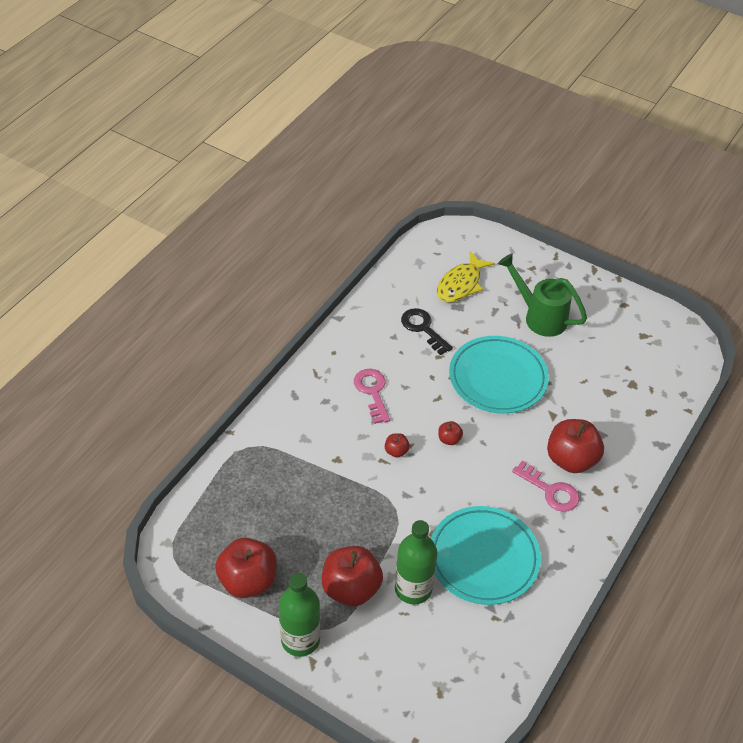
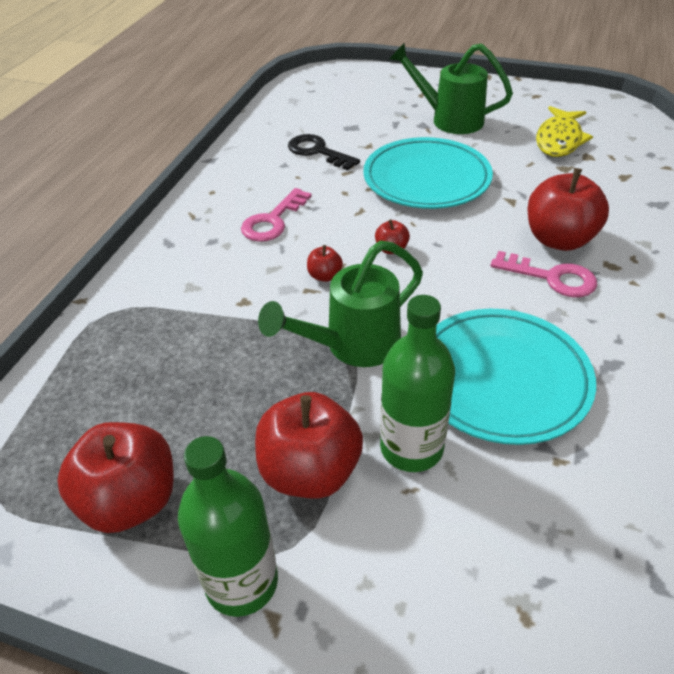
camera: 10 degrees left, 5 degrees down
(372, 392) = (273, 220): pink key -> pink key turned 120 degrees counterclockwise
(398, 511) = (352, 346): none -> green watering can
(461, 284) = (347, 109): yellow fish -> yellow fish (559, 140)

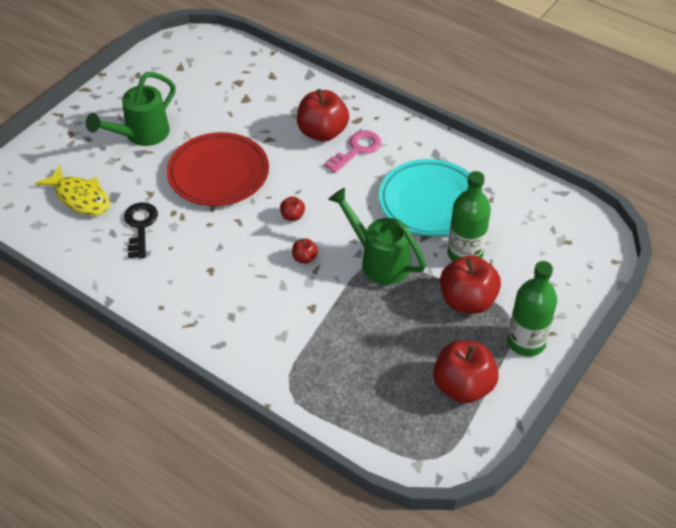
camera: 75 degrees left, 5 degrees up
(273, 220) = (224, 274): pink key -> none
(318, 152) = (140, 226): black key -> black key turned 120 degrees clockwise
(352, 346) = (378, 260): green watering can -> green watering can turned 150 degrees clockwise
(426, 179) = (218, 173): turquoise plate -> red plate
(559, 140) = (209, 87): yellow fish -> yellow fish (80, 197)

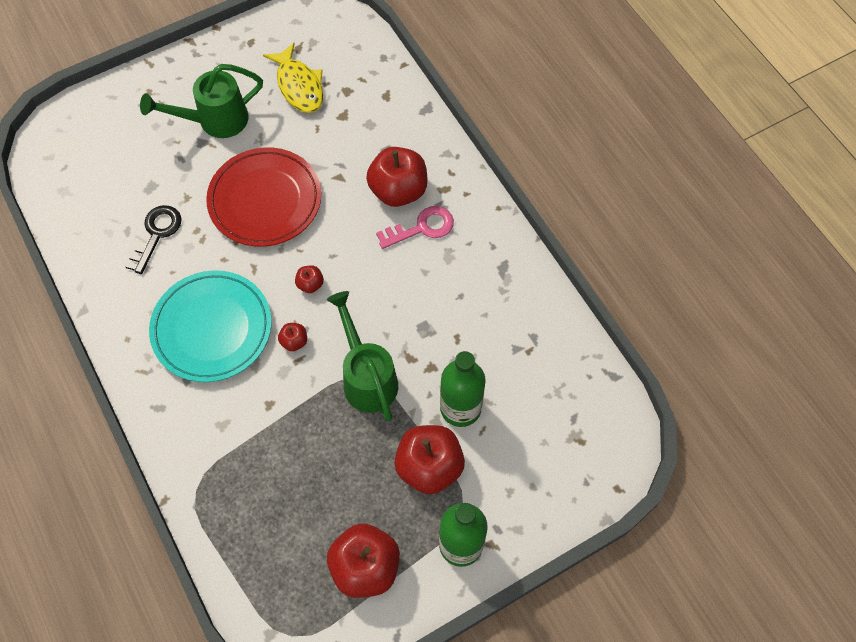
camera: 25 degrees right, 15 degrees up
(80, 197) = (118, 175): yellow fish -> yellow fish (299, 86)
(430, 202) = (461, 326): turquoise plate -> turquoise plate (212, 328)

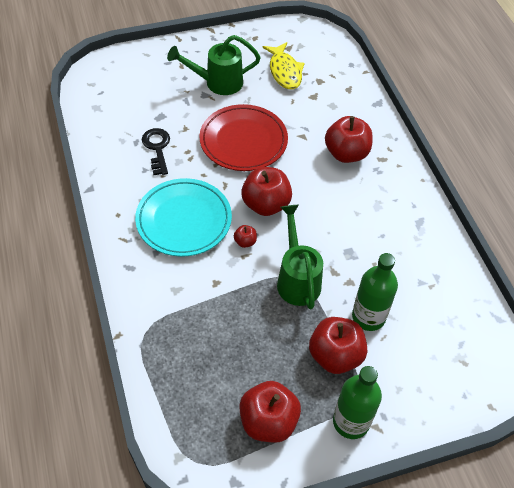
camera: 10 degrees right, 10 degrees down
(156, 234) = (157, 148): black key -> black key turned 45 degrees counterclockwise
(310, 284) = (266, 204): red apple -> red apple, size x2.22
(421, 228) = (360, 182): pink key -> none

